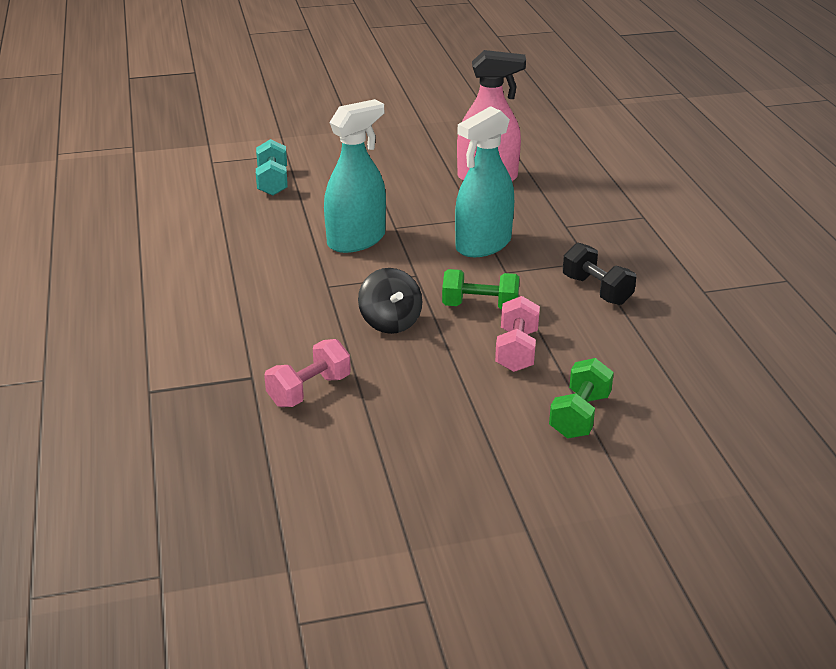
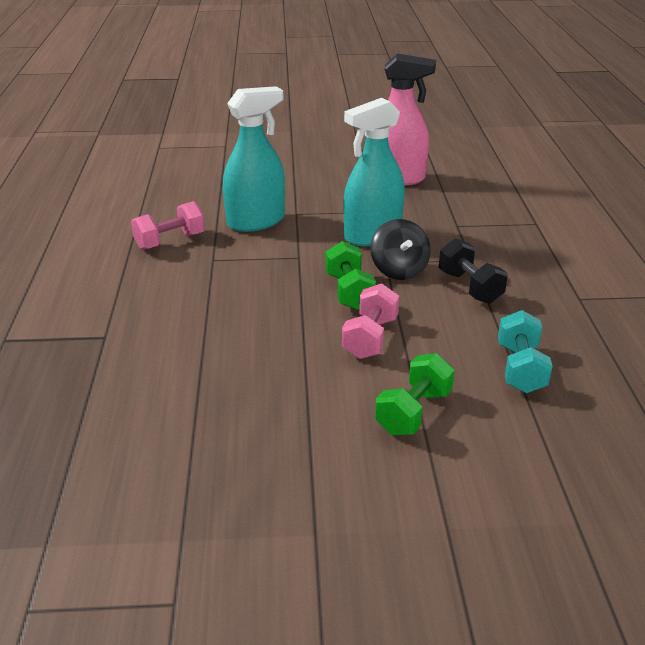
camera: 10 degrees right, 0 degrees up
(273, 182) = (203, 167): turquoise dumbbell -> turquoise dumbbell (520, 369)
(309, 390) = (152, 355): pink dumbbell -> pink dumbbell (170, 241)
(390, 322) = (257, 298): black spinning top -> black spinning top (399, 270)
(480, 306) = (349, 291): green dumbbell -> green dumbbell turned 60 degrees clockwise

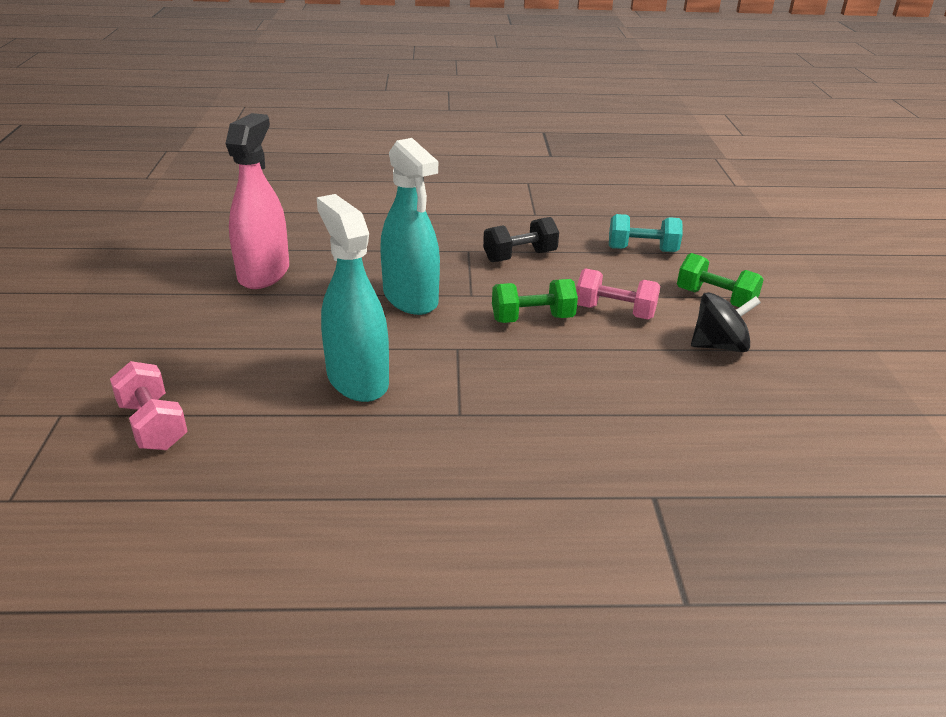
camera: 90 degrees left, 0 degrees up
(170, 241) = (403, 456): pink dumbbell -> pink dumbbell (153, 425)
(399, 270) = (488, 288): black spinning top -> black spinning top (719, 346)

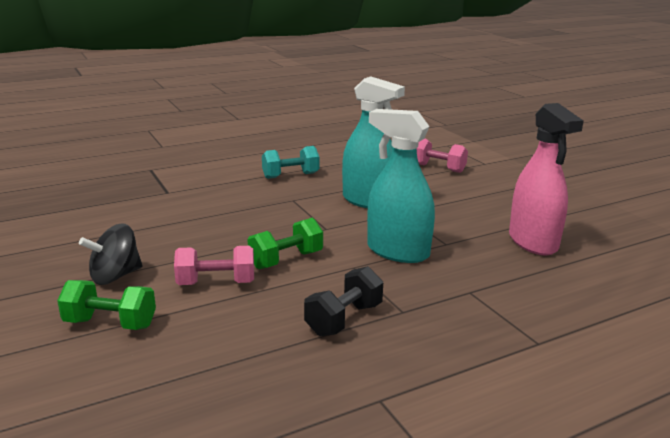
camera: 155 degrees right, 10 degrees down
(642, 250) = (203, 374): turquoise dumbbell -> turquoise dumbbell (290, 176)

